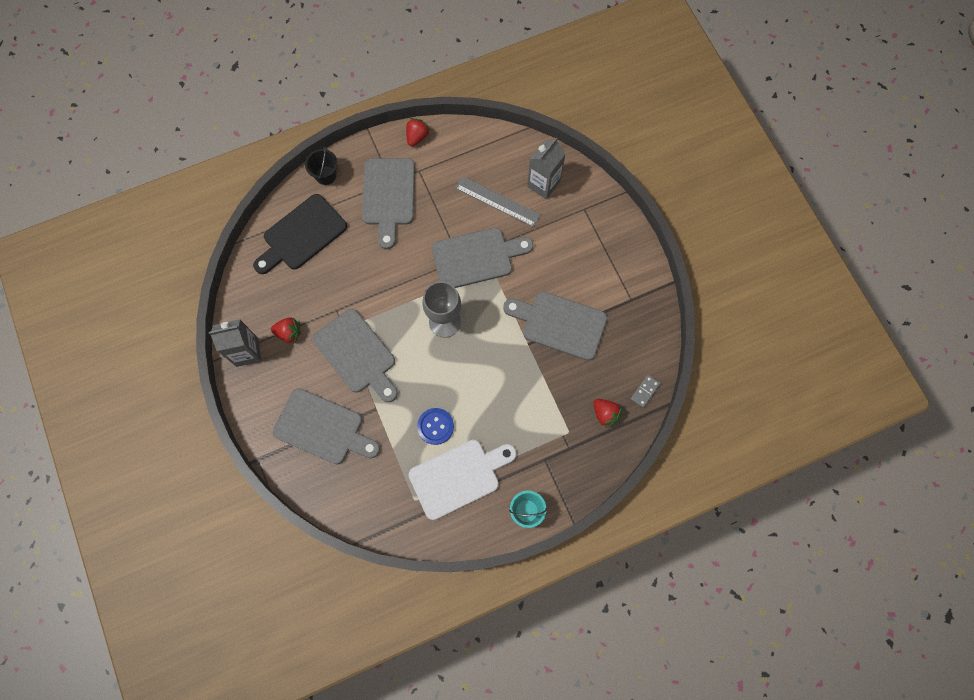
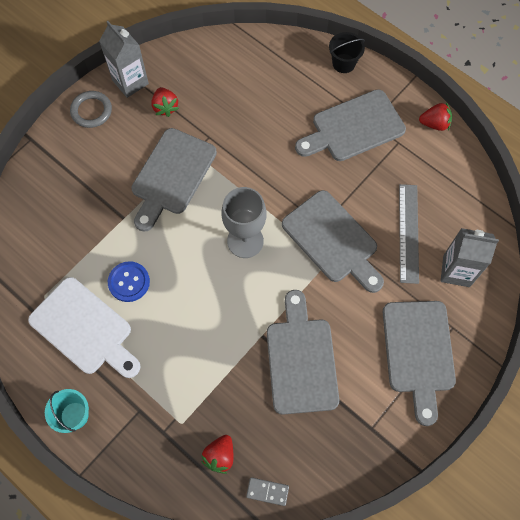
camera: 65 degrees right, 5 degrees down
(258, 396) = (91, 111): none -> grey ring
(301, 235) = (270, 72): black cutting board -> none
(323, 428) = (83, 180): grey cutting board -> grey cutting board (418, 352)

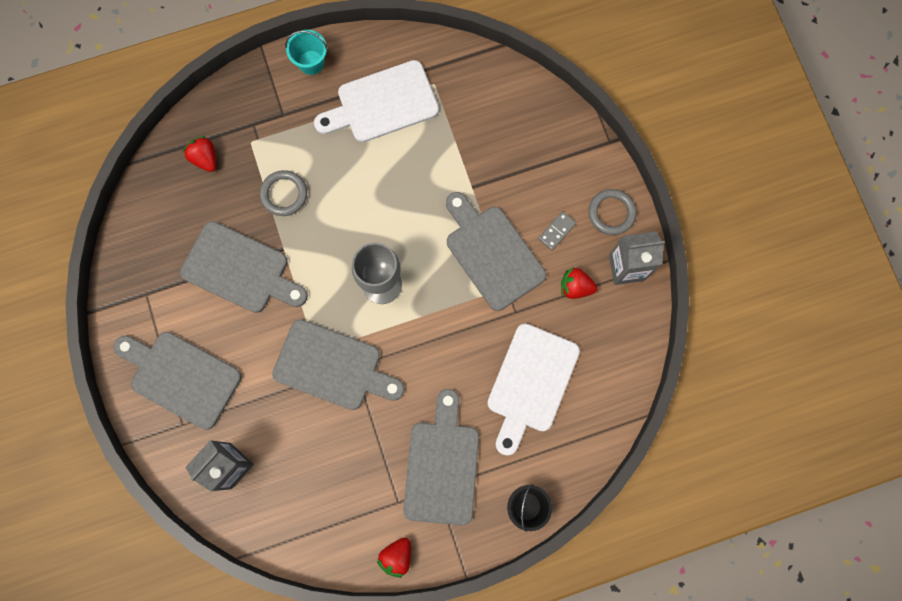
camera: 120 degrees right, 10 degrees up
(129, 282) = (404, 161): blue button -> none
(214, 363) = (284, 194): none -> grey ring
(256, 101) = (530, 383): none -> white cutting board
(267, 491) = (153, 180): grey domino -> grey domino (556, 231)
(333, 240) = (333, 367): grey cutting board -> grey cutting board turned 150 degrees counterclockwise
(408, 233) = (296, 445): grey ruler -> none

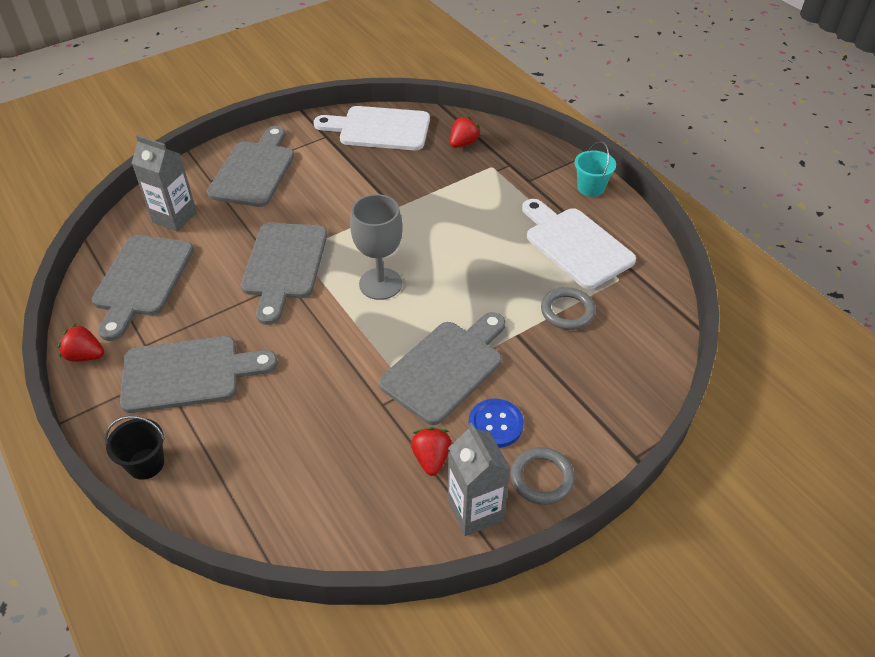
camera: 75 degrees right, 30 degrees down
(240, 270) = (365, 185): grey cutting board -> grey cutting board (141, 280)
(284, 194) = (449, 197): grey ring -> grey ring (567, 311)
(530, 383) = (298, 437): white cutting board -> white cutting board (379, 129)
(556, 231) = (495, 424): grey domino -> blue button

